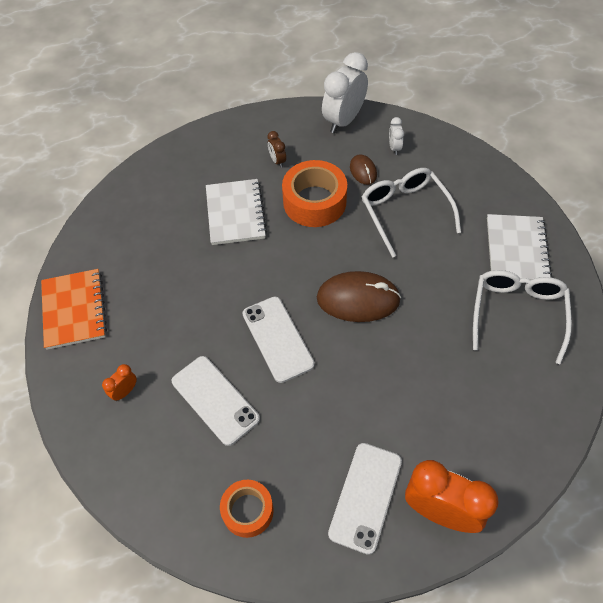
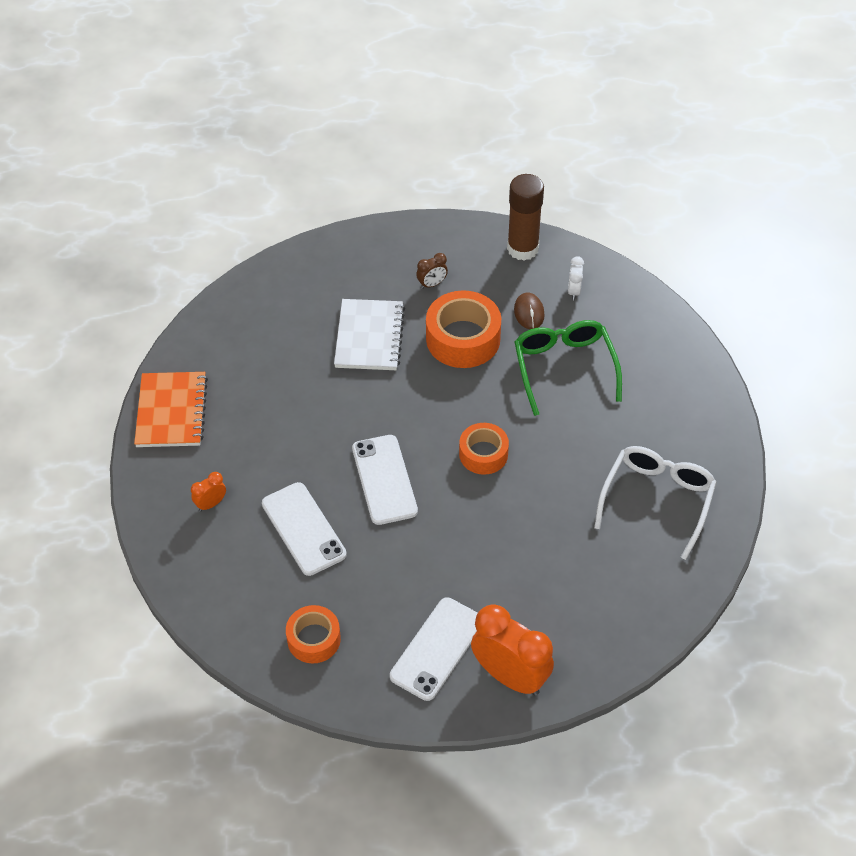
camera: 10 degrees right, 5 degrees down
(277, 161) = (432, 284): brown clock -> brown clock turned 105 degrees counterclockwise
(343, 120) = (522, 248): white clock -> brown glue stick
(358, 299) = (483, 454): brown mouse -> orange tape
(405, 212) = (564, 368): white glasses -> green glasses
(516, 249) = (680, 431): white notebook -> none

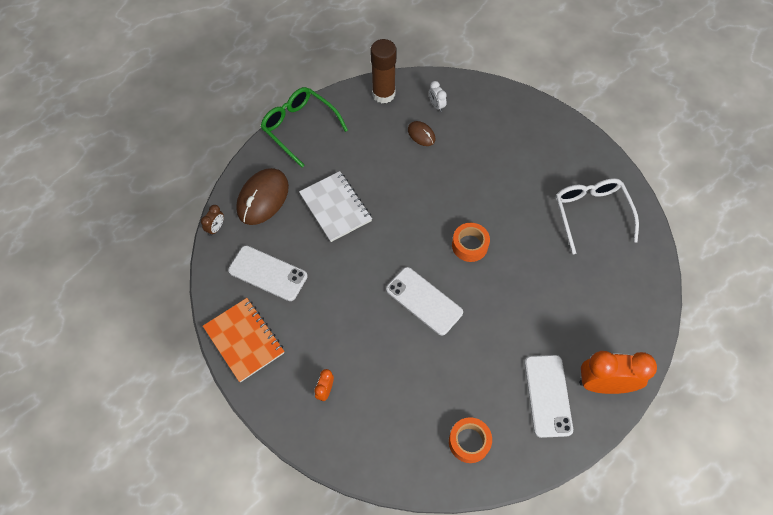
camera: 35 degrees left, 10 degrees up
(301, 287) = (263, 198): none -> brown mouse
(303, 529) = (400, 368): white phone -> white phone (268, 273)
(432, 284) = (346, 149): brown clock -> brown clock (216, 228)
(463, 339) = (395, 175): orange tape -> none
(564, 368) = (471, 159): green glasses -> green glasses (299, 127)

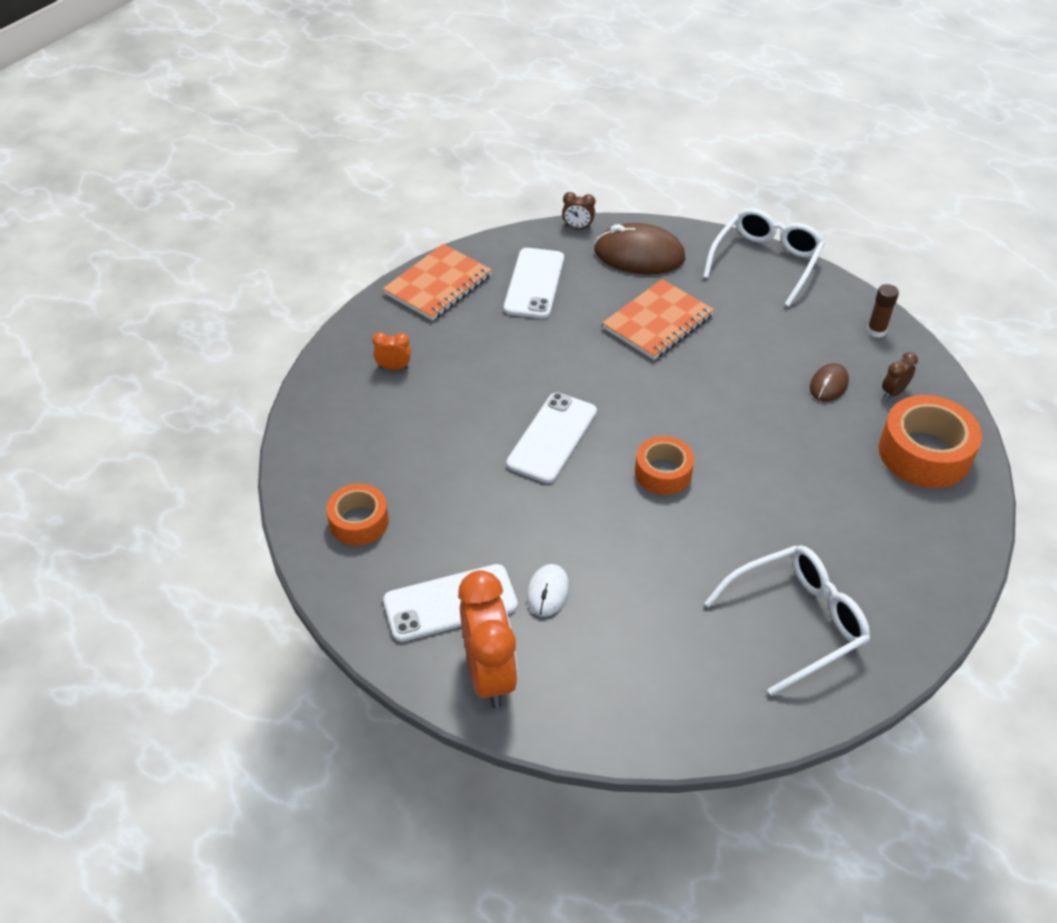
camera: 75 degrees right, 15 degrees down
(299, 127) = (766, 262): green glasses -> white glasses
(335, 207) = (658, 322): white notebook -> orange notebook
(383, 94) = (876, 331): brown glue stick -> brown glue stick, size x0.52
(436, 105) = (893, 392): white clock -> brown clock
(487, 110) = (924, 453): none -> orange tape
(549, 336) = (548, 592): none -> white mouse

